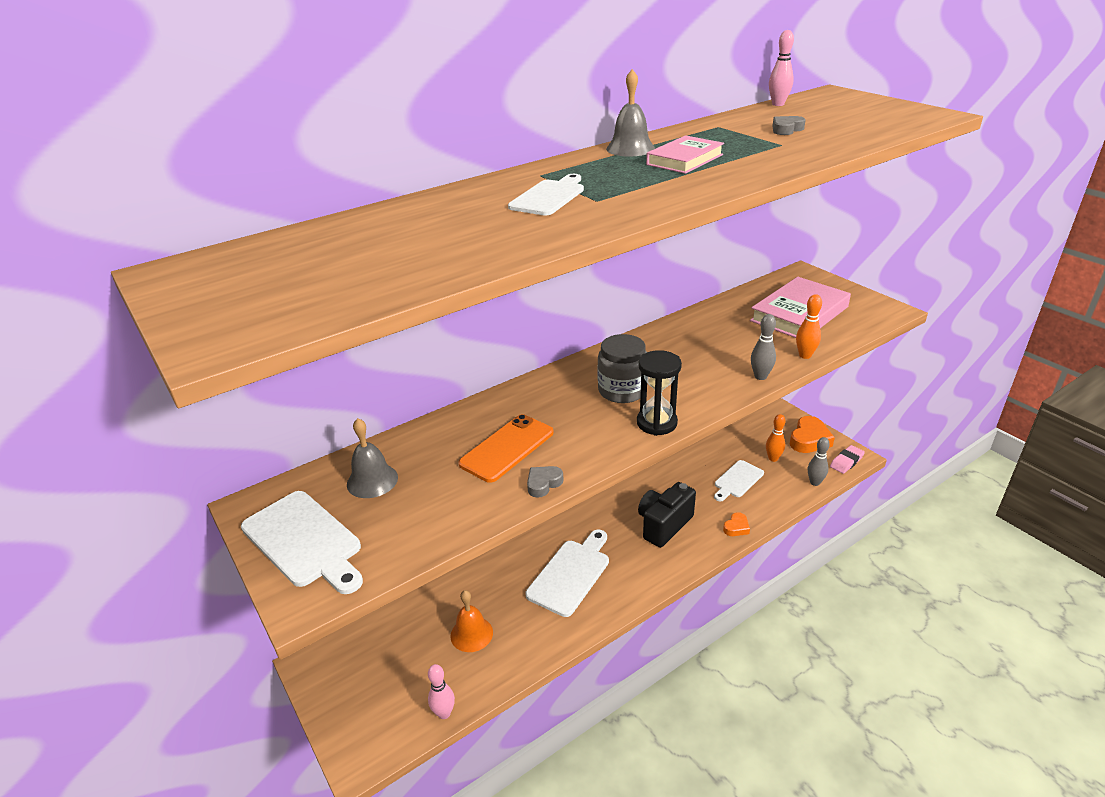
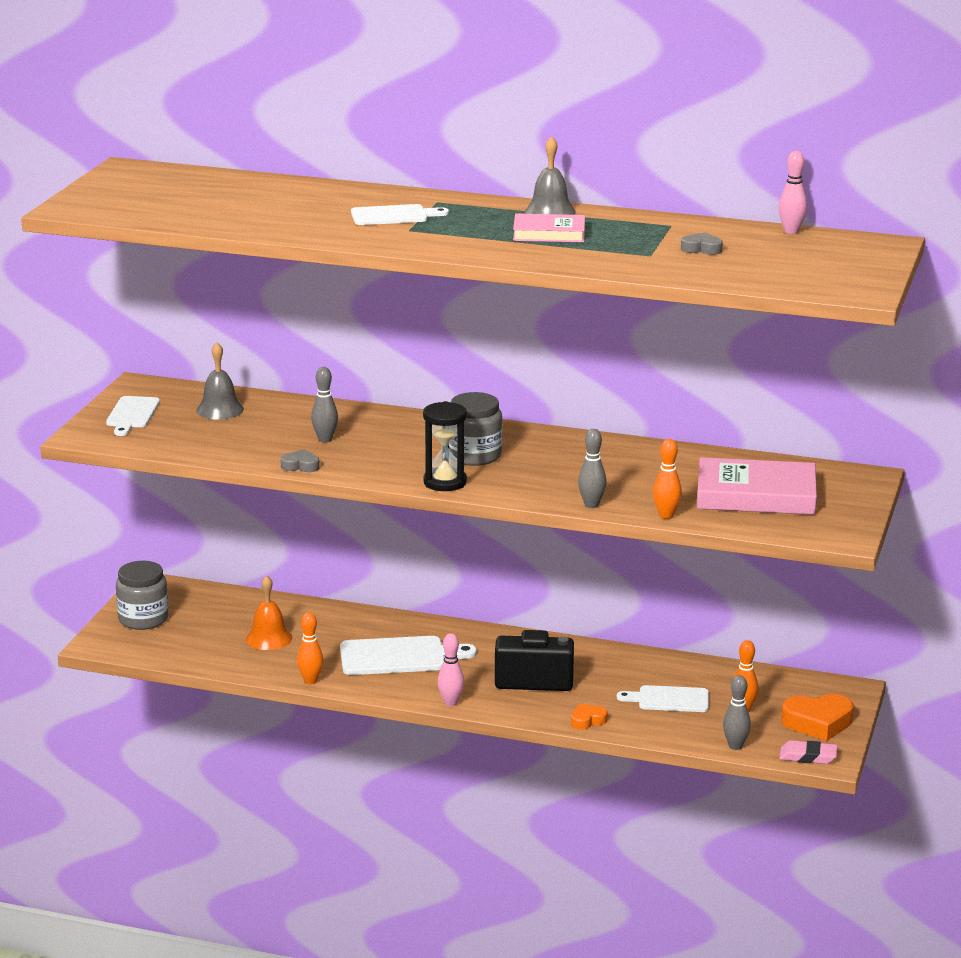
camera: 50 degrees right, 10 degrees down
(304, 541) = (132, 414): white cutting board -> white cutting board, size x0.66
(354, 701) = (143, 619): none -> grey jar
(444, 713) = (179, 659): pink bowling pin -> pink bowling pin (451, 703)
(507, 448) = (325, 439): orange phone -> grey bowling pin
(559, 643) = (310, 681): none -> orange bowling pin
(736, 527) = (587, 720): orange heart -> orange heart turned 150 degrees clockwise

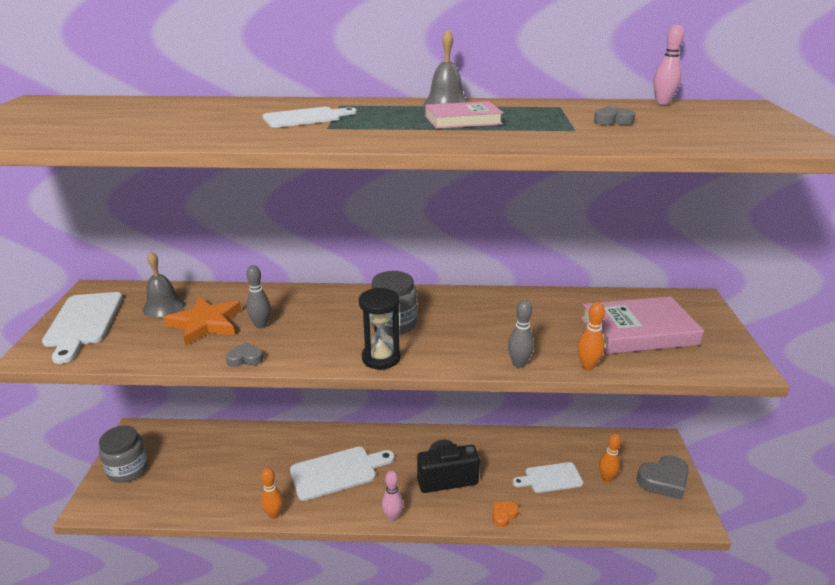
camera: 15 degrees left, 5 degrees up
(132, 414) = (83, 322): white cutting board -> white cutting board, size x1.53
(264, 431) = (205, 324): none -> orange star
(269, 638) = (232, 471): orange bell -> none
(735, 746) = (624, 520): grey bowling pin -> none
(808, 756) = (680, 521): pink eraser -> none
(818, 723) = (663, 481): orange heart -> grey heart

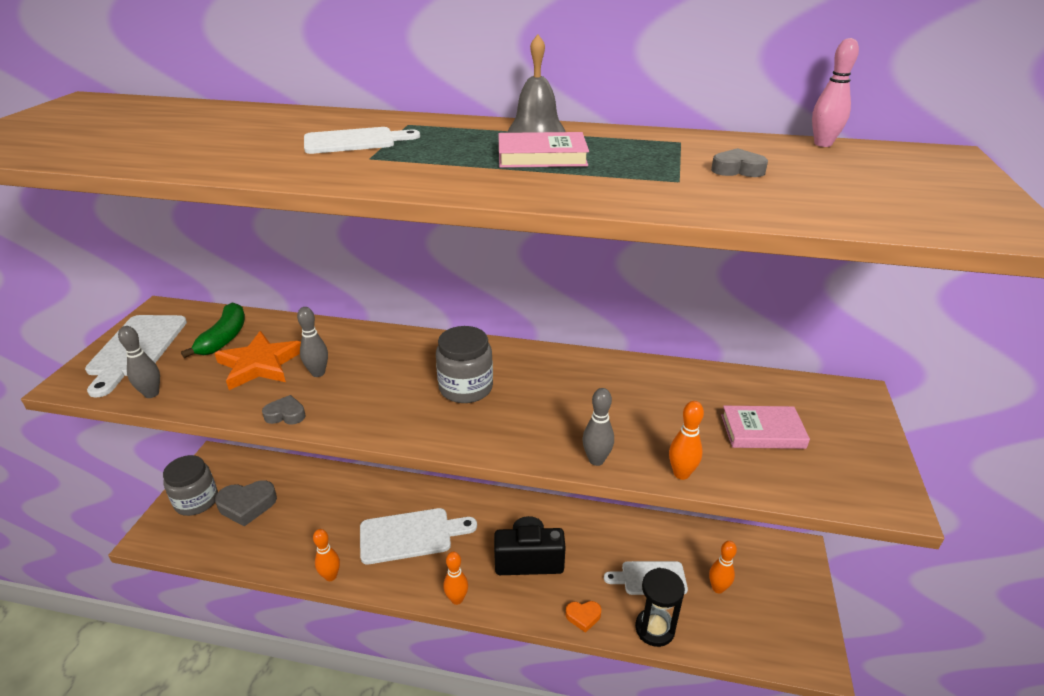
camera: 10 degrees right, 5 degrees up
(114, 355) = (151, 394): none -> grey bowling pin
(163, 306) = (224, 338): grey bell -> green banana
(381, 358) = (436, 432): black hourglass -> black hourglass (654, 629)
(392, 517) = (457, 599): pink bowling pin -> orange bowling pin
(503, 515) = (583, 617): orange heart -> orange heart turned 150 degrees counterclockwise
(638, 331) = (762, 431): pink book -> pink book, size x0.59
(663, 481) = (788, 602): grey heart -> grey heart (247, 505)

